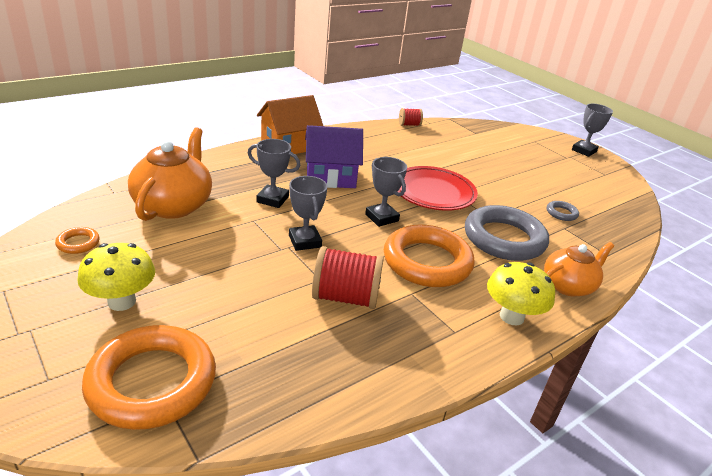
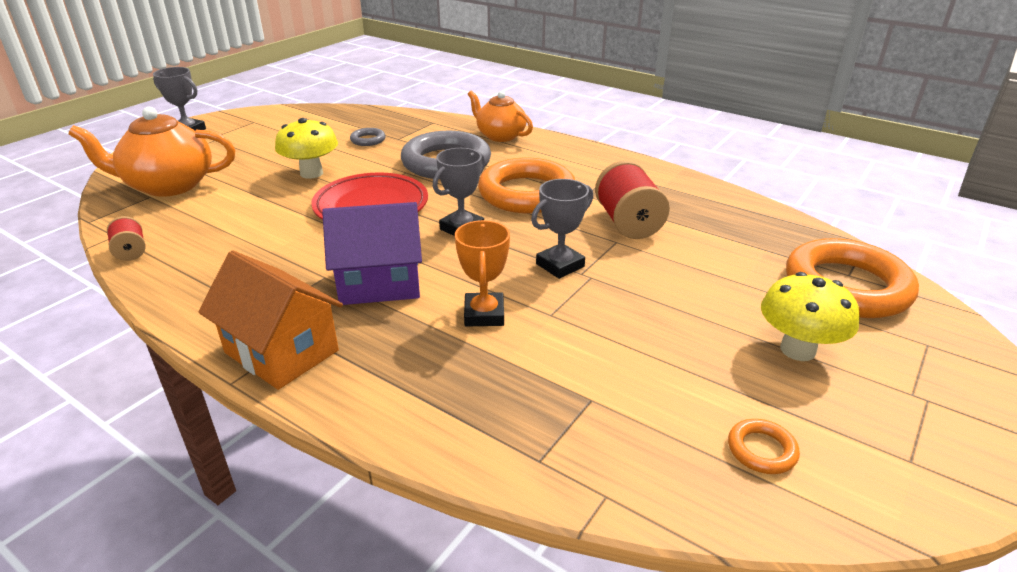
camera: 105 degrees left, 0 degrees up
(174, 205) = (580, 401): orange teapot -> orange teapot (168, 185)
(272, 199) = (484, 314): grey trophy -> orange trophy
(330, 177) = (379, 283): purple house -> purple house turned 75 degrees counterclockwise
(511, 316) = (568, 154): yellow mushroom -> yellow mushroom (311, 173)

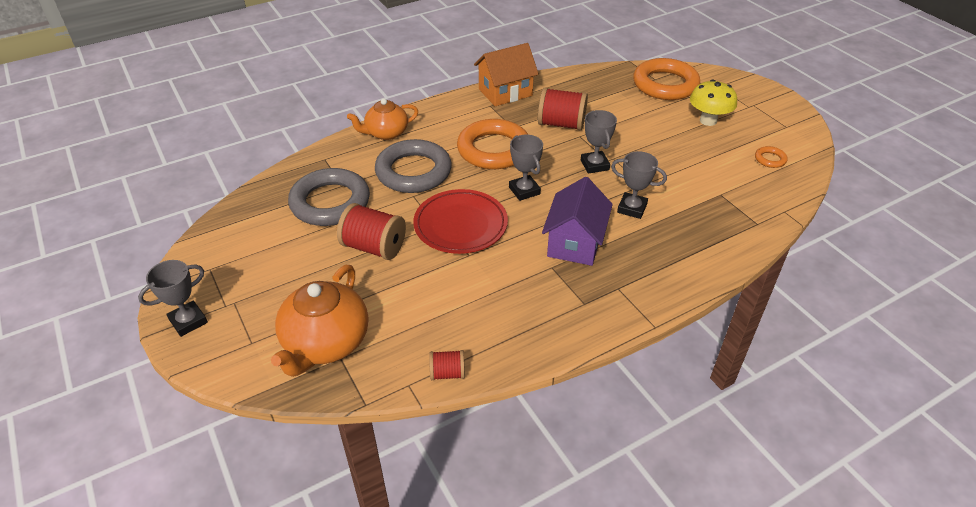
camera: 65 degrees left, 10 degrees up
(281, 352) = (632, 300): orange house -> orange house (505, 92)
(311, 173) = (374, 247): yellow mushroom -> red spool
(368, 140) = (330, 202): grey ring -> grey ring, size x2.39
(484, 314) = (632, 208): orange trophy -> grey trophy

